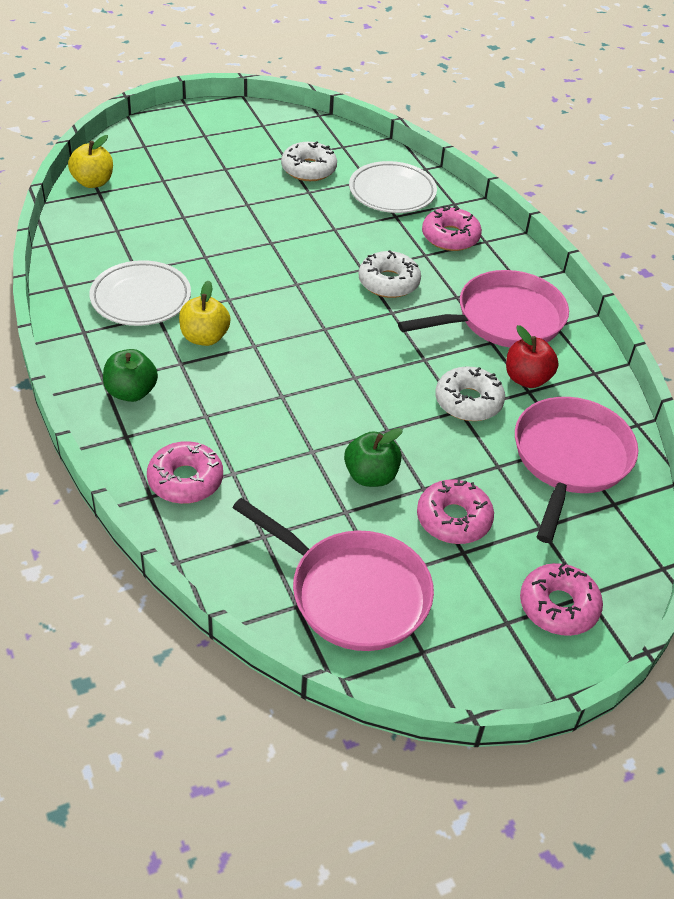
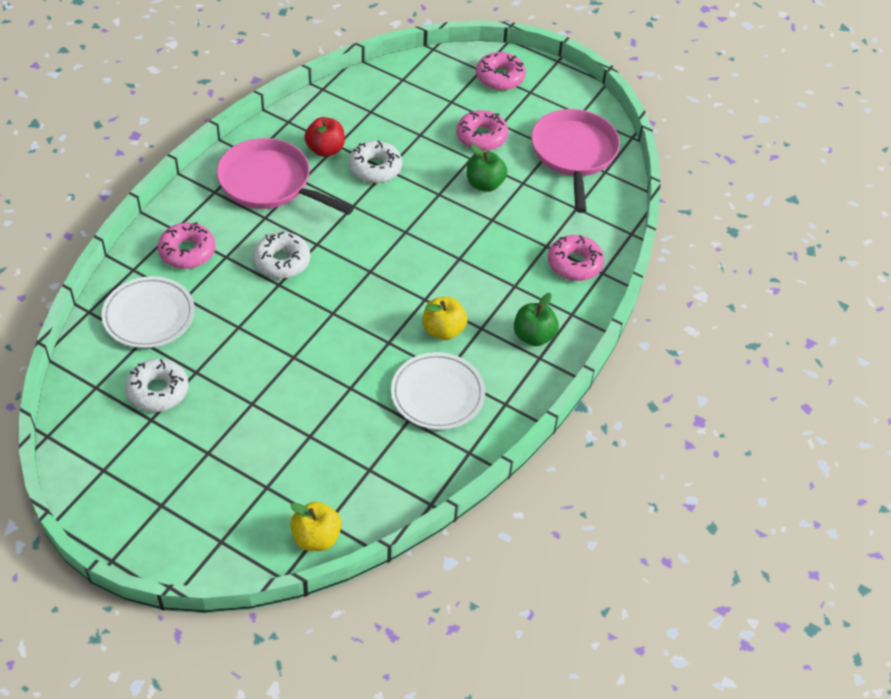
camera: 125 degrees left, 5 degrees up
(570, 459) = (384, 107): pink pan -> none

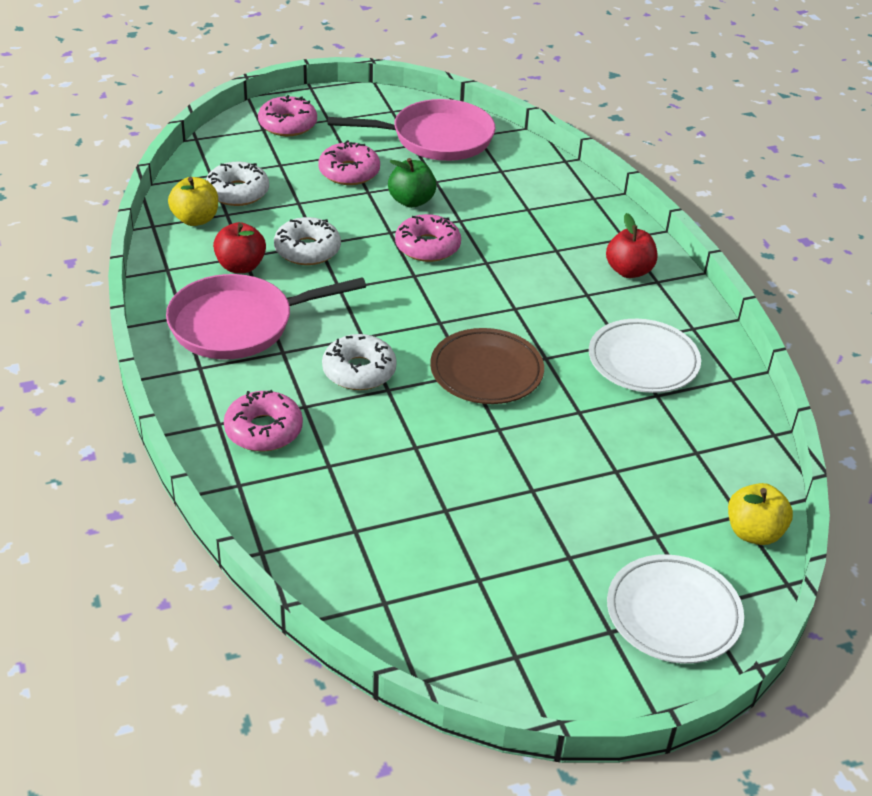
camera: 50 degrees left, 10 degrees down
(149, 316) = (324, 506): white plate -> white plate (673, 614)
(158, 391) = (443, 553): white donut -> white donut (237, 192)
(343, 320) = (486, 372): none -> brown plate
(443, 330) = (566, 317): yellow apple -> yellow apple (195, 219)
(533, 336) = (629, 271): green apple -> red apple
(574, 154) = (436, 138): pink pan -> pink pan turned 135 degrees clockwise
(574, 264) = (567, 206): pink donut -> pink donut (427, 246)

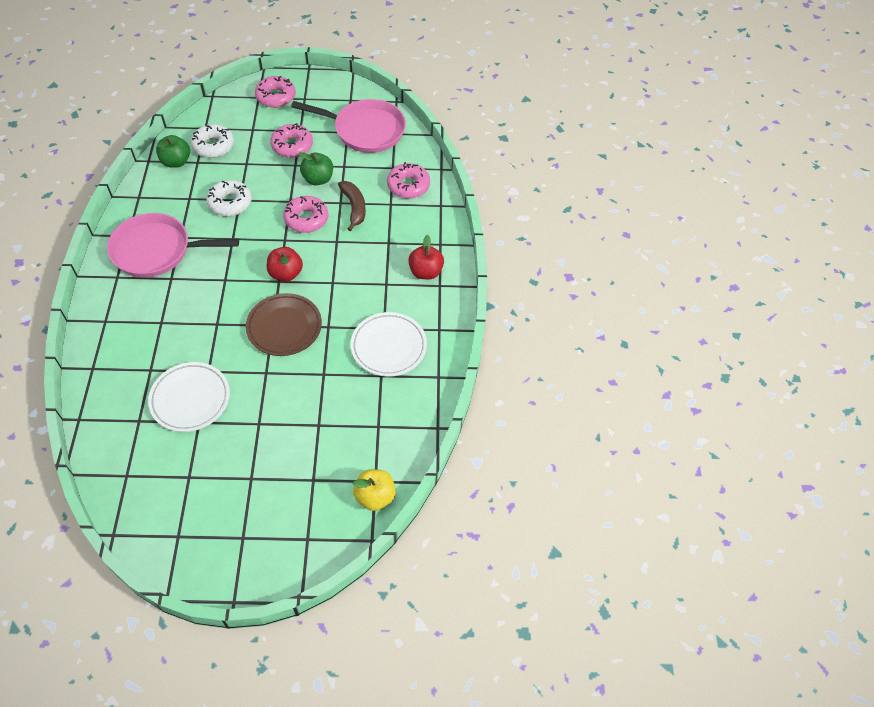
camera: 20 degrees right, 15 degrees up
(195, 219) = (176, 162): yellow apple -> green apple
(240, 266) = (182, 206): red apple -> red apple (286, 274)
(263, 430) = (127, 333): pink donut -> pink donut (408, 185)
(359, 371) = (207, 305): white donut -> none
(483, 222) = (354, 207): none -> brown banana
(673, 614) = (287, 538): white plate -> white plate (190, 399)

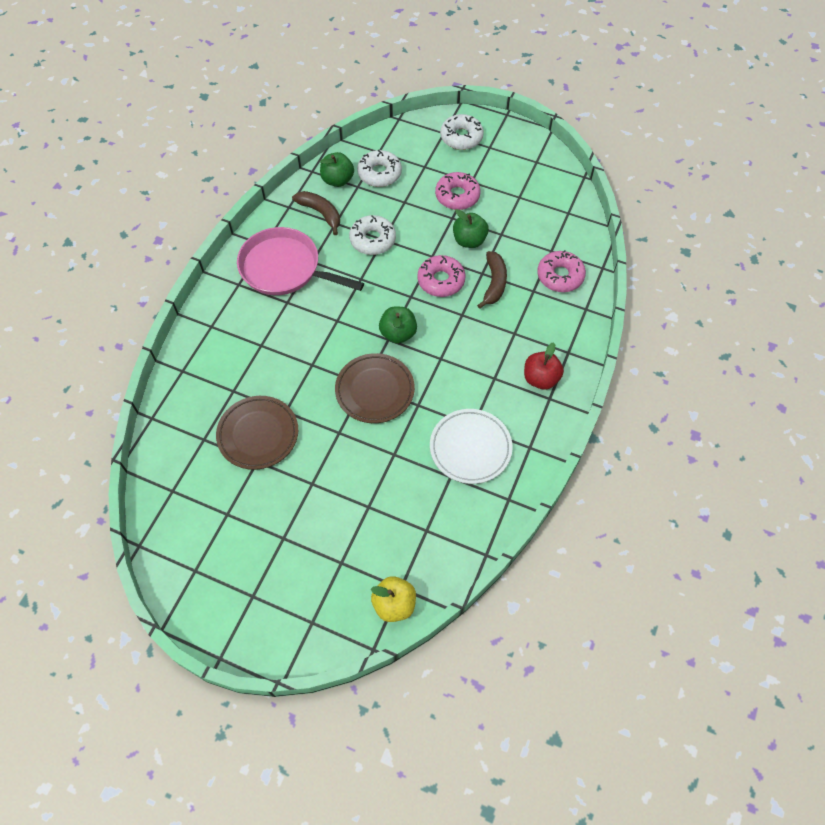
camera: 25 degrees right, 5 degrees up
(172, 194) = (320, 213): none -> brown banana
(190, 399) = (258, 434): white plate -> brown plate
(276, 97) = (461, 137): pink donut -> white donut
(286, 274) = (398, 333): red apple -> green apple
(365, 130) = (539, 200): pink pan -> none

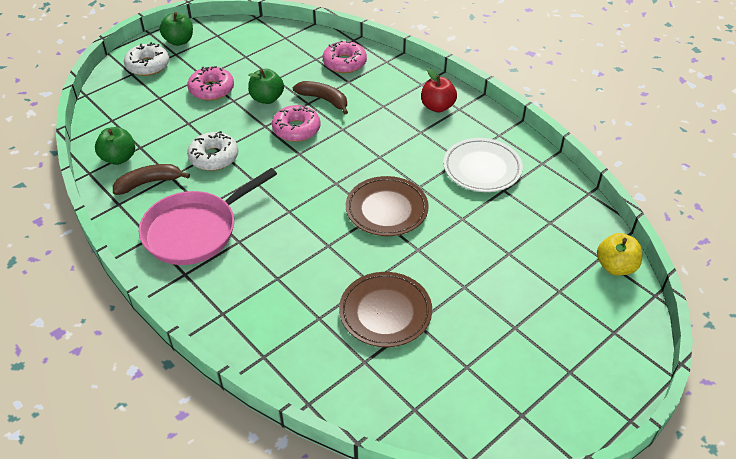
camera: 65 degrees left, 15 degrees down
(379, 173) = (139, 128): white donut -> none
(398, 333) = (334, 174): green apple -> green apple (179, 41)

